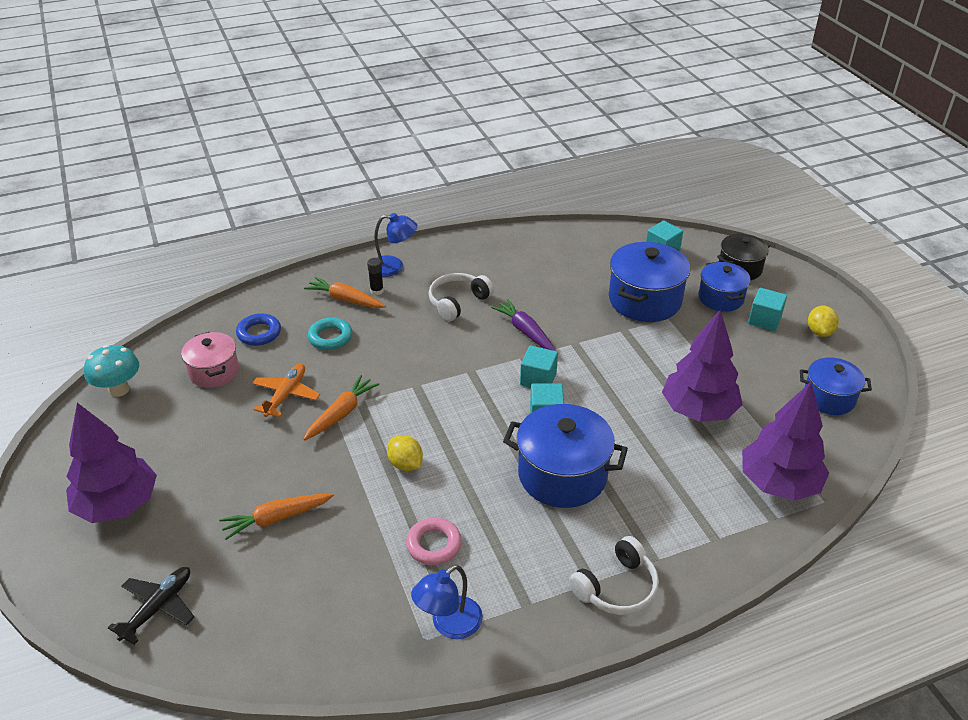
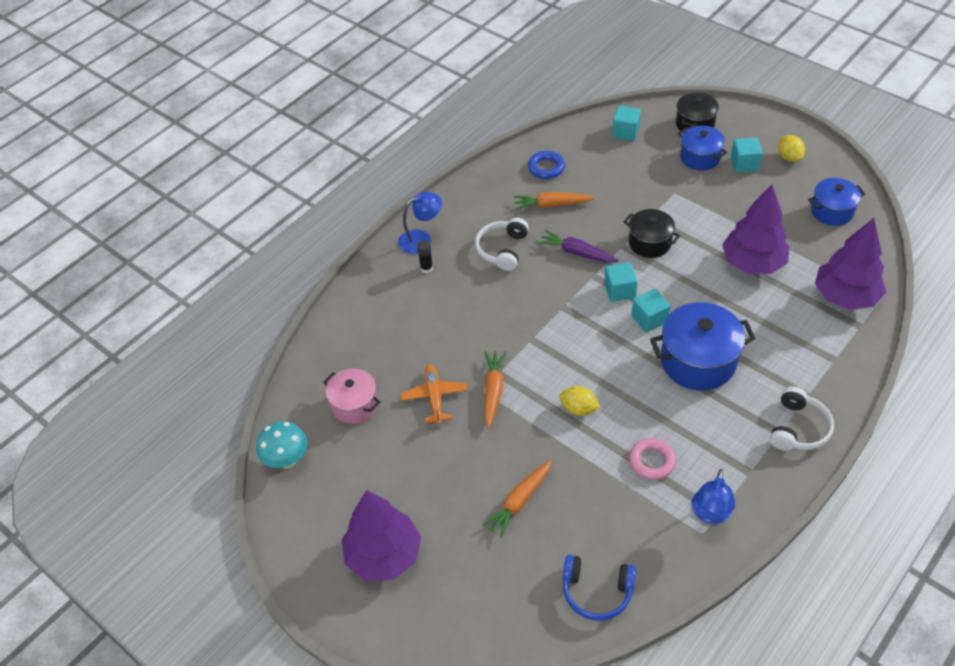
camera: 25 degrees left, 10 degrees up
(158, 607) = (493, 615): black plane -> none
(259, 333) = (361, 352): blue ring -> blue ring (546, 168)
(270, 639) = (597, 592): none -> blue headphones
(330, 337) = (425, 329): turquoise ring -> none
(345, 299) = (407, 288): orange carrot -> orange carrot (551, 205)
(604, 351) = (649, 243): none -> black pot
(645, 300) = (646, 184): blue pot -> none

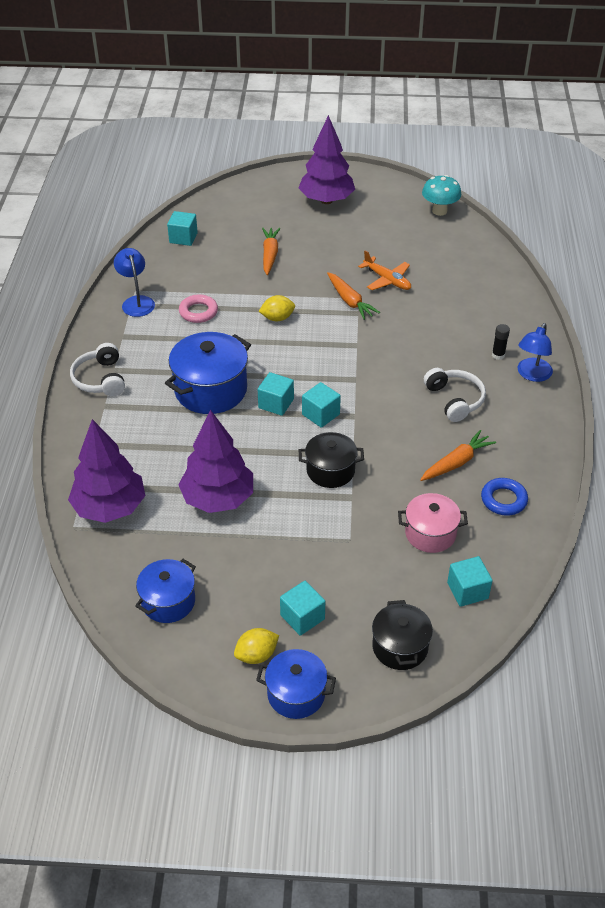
camera: 140 degrees right, 5 degrees down
(354, 405) = (435, 252): pink pot -> pink pot (430, 533)
(577, 252) = (388, 429): purple carrot -> none
(597, 592) = (183, 238): blue headphones -> turquoise cube
(700, 157) = (357, 599): blue pot -> blue pot (296, 694)
(789, 157) = (256, 655): yellow lemon -> yellow lemon turned 60 degrees counterclockwise

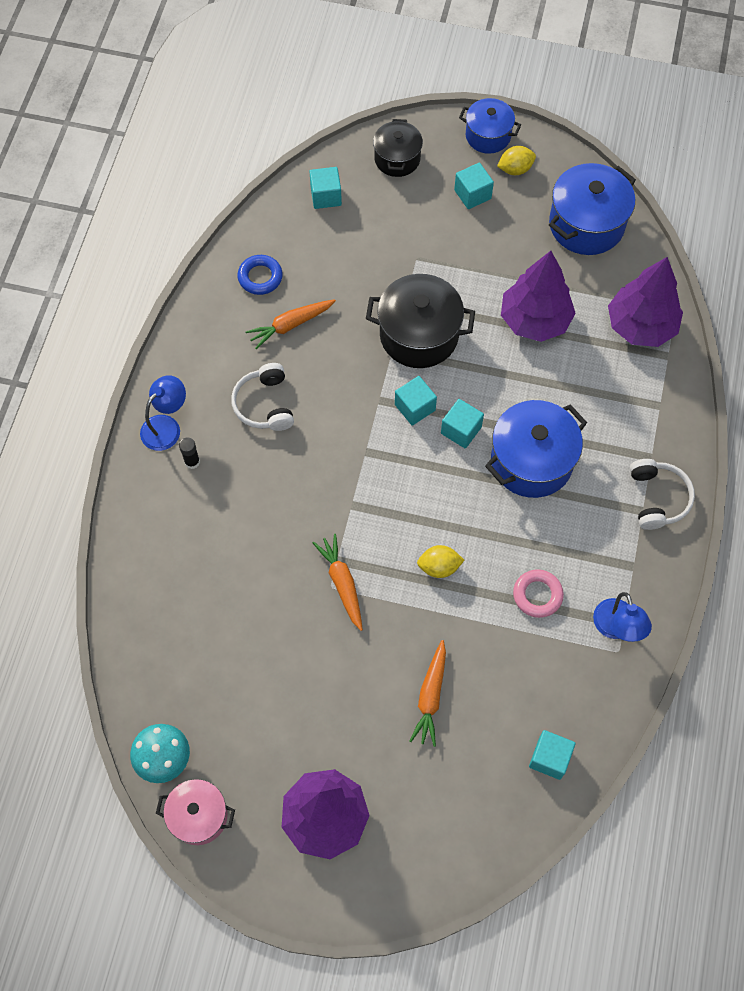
camera: 170 degrees left, 20 degrees up
(168, 601) = (586, 224): blue pot -> blue pot, size x1.61
(330, 470) = (419, 335): black pot -> black pot, size x1.61
(387, 280) = (283, 616): orange plane -> none
(430, 533) = (341, 253): pink pot -> pink pot (199, 816)

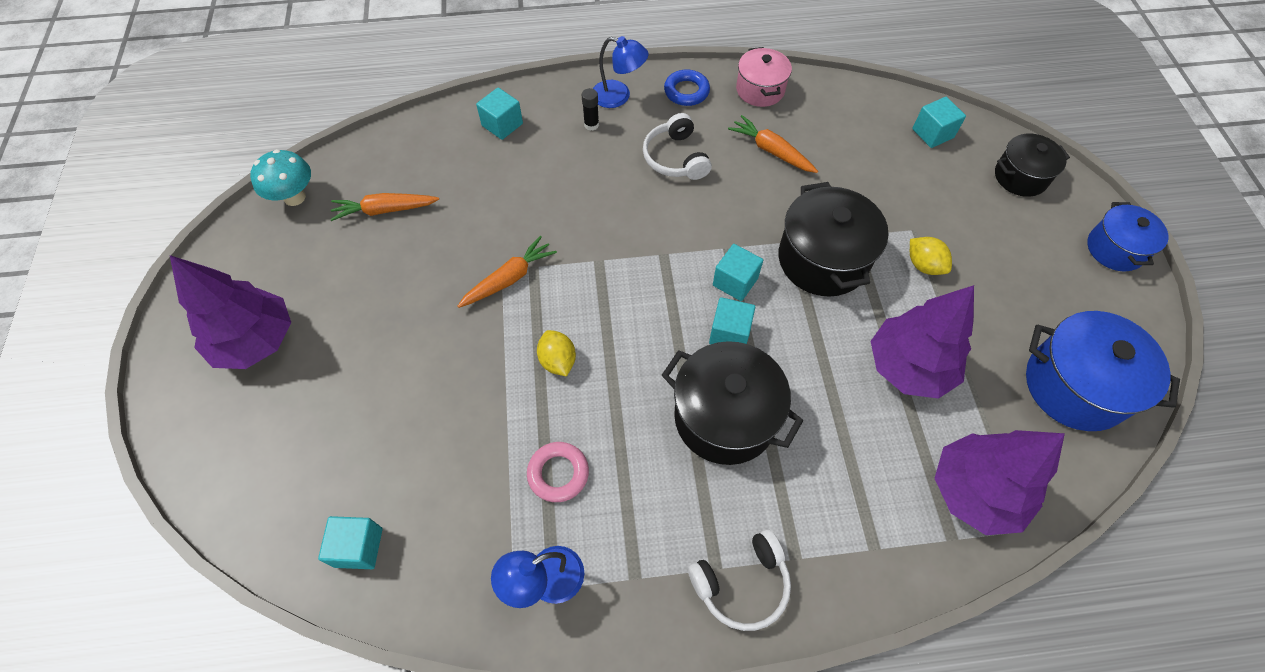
camera: 70 degrees right, 5 degrees down
(199, 816) = (244, 239): pink pot -> pink pot (760, 90)
(260, 277) = (809, 112): blue ring -> blue ring (686, 91)
(264, 404) = (675, 158): white headphones -> white headphones turned 75 degrees counterclockwise
(430, 696) = (405, 398): orange carrot -> orange carrot (385, 210)
(472, 194) = (1028, 257): turquoise cube -> turquoise cube (502, 125)
(515, 169) = (1092, 288): yellow lemon -> yellow lemon (924, 265)
(531, 461) = (725, 417): blue pot -> black pot

